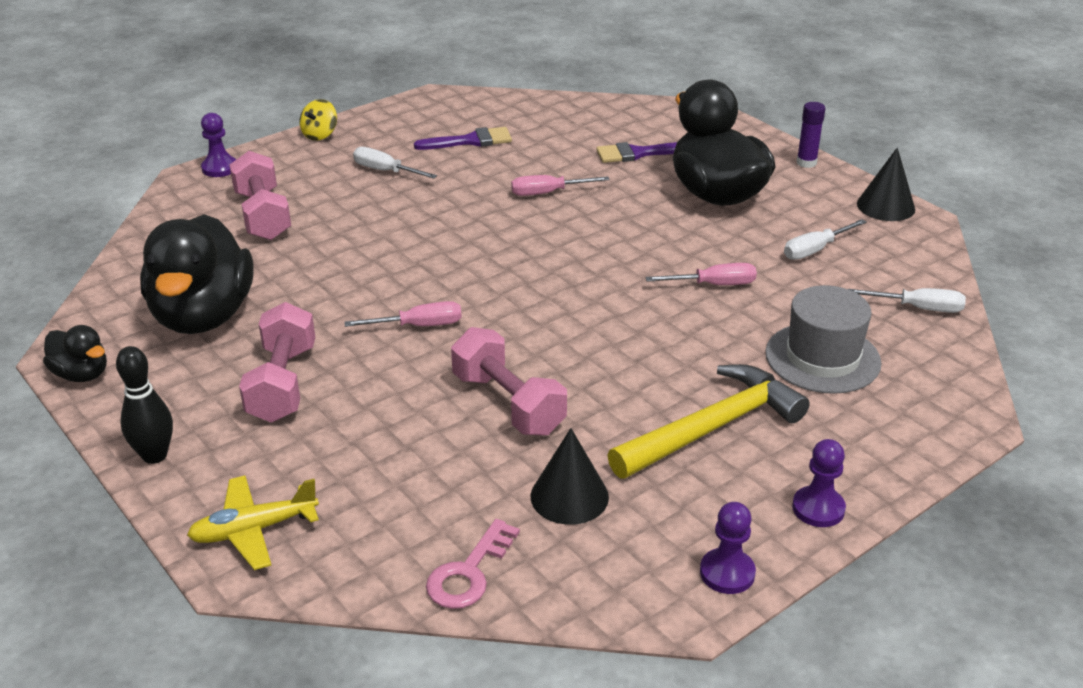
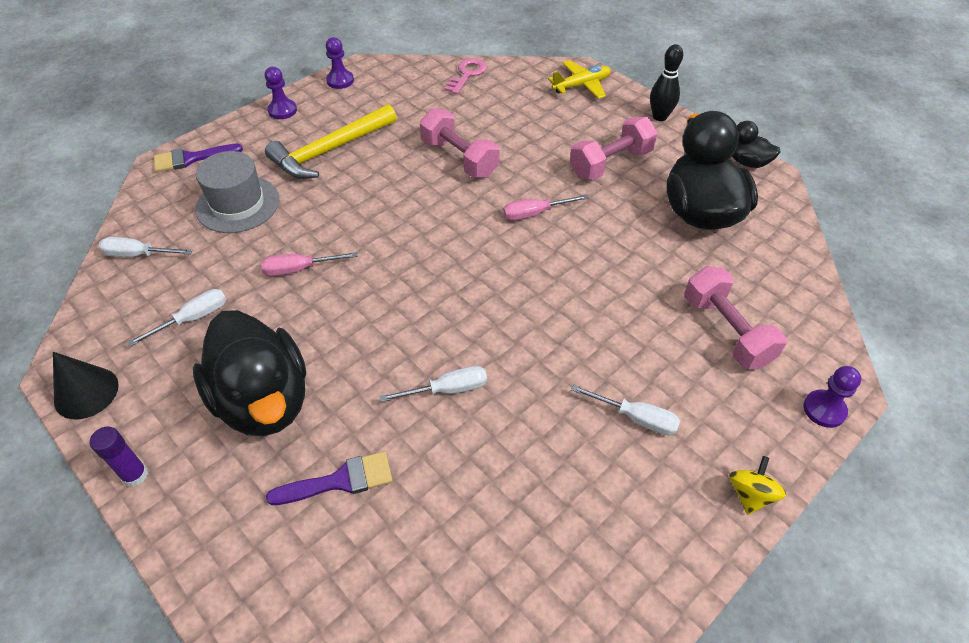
camera: 175 degrees right, 15 degrees up
(282, 384) = (610, 163): pink dumbbell -> pink dumbbell turned 60 degrees clockwise
(470, 141) = (553, 494): purple brush -> purple brush (191, 158)
(547, 193) = (448, 389): pink screwdriver -> white screwdriver
(569, 496) = (418, 109): black cone -> none

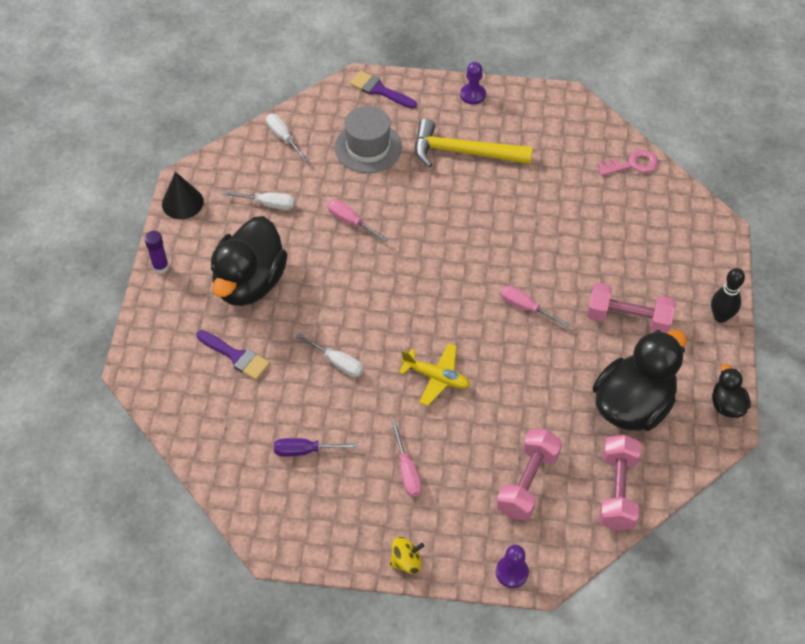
camera: 50 degrees right, 5 degrees up
(340, 81) = (538, 99): purple pawn -> none
(459, 158) = (534, 227): pink dumbbell -> pink dumbbell (617, 491)
(529, 497) = (305, 451): none -> purple screwdriver
(581, 85) = (702, 243): yellow plane -> yellow plane (436, 377)
(636, 418) = (407, 471): white screwdriver -> pink screwdriver

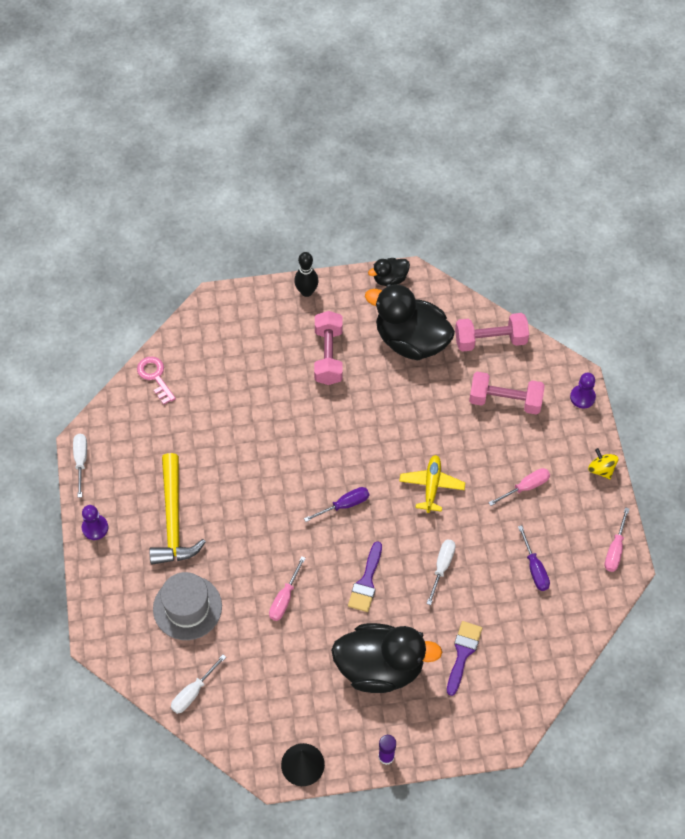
camera: 105 degrees left, 5 degrees up
(268, 204) = (283, 680): white screwdriver -> white screwdriver (81, 461)
(379, 90) = (106, 617): purple brush -> purple brush (366, 582)
(437, 292) = (344, 505): none -> purple screwdriver
(526, 308) = (340, 432): pink screwdriver -> pink screwdriver (615, 549)

